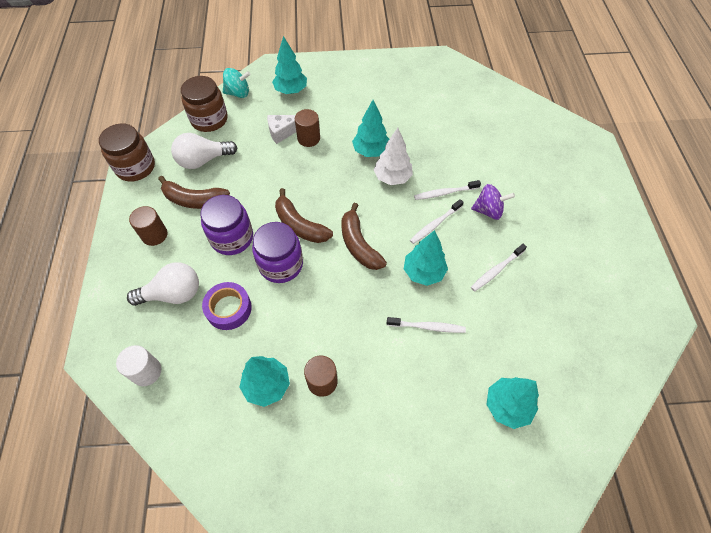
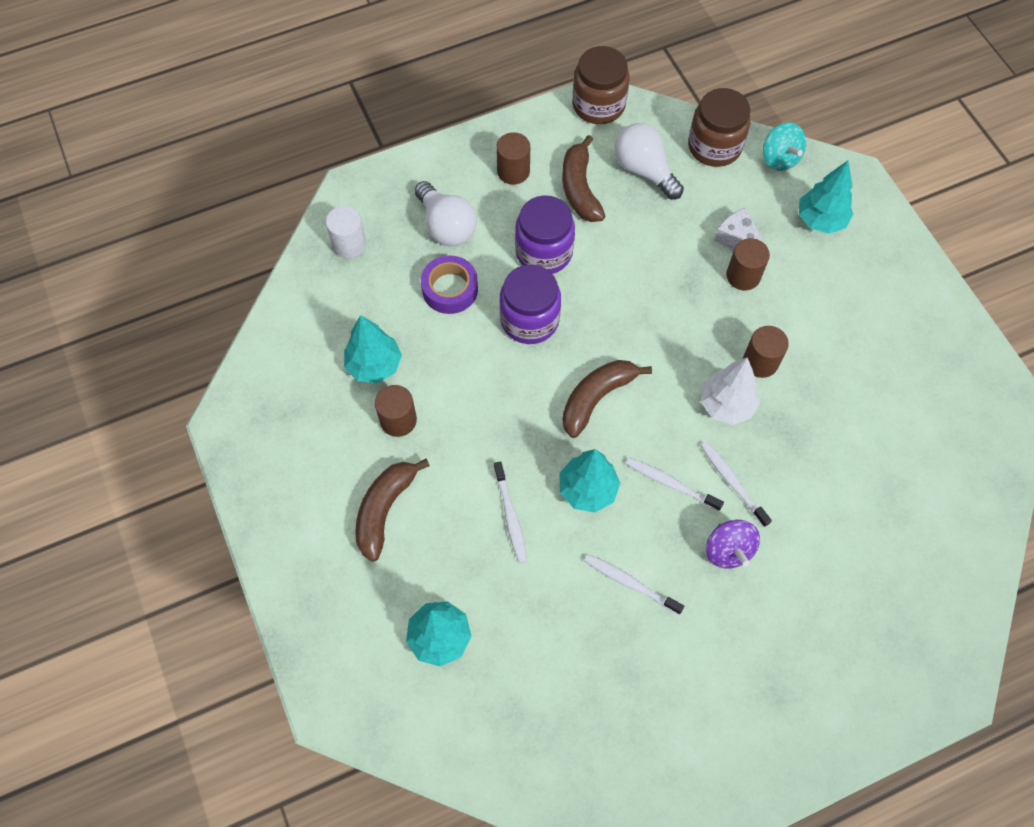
camera: 70 degrees right, 5 degrees up
(300, 225) = (595, 319): brown banana -> brown banana (384, 510)
(371, 151) = (760, 362): turquoise tree -> brown cylinder

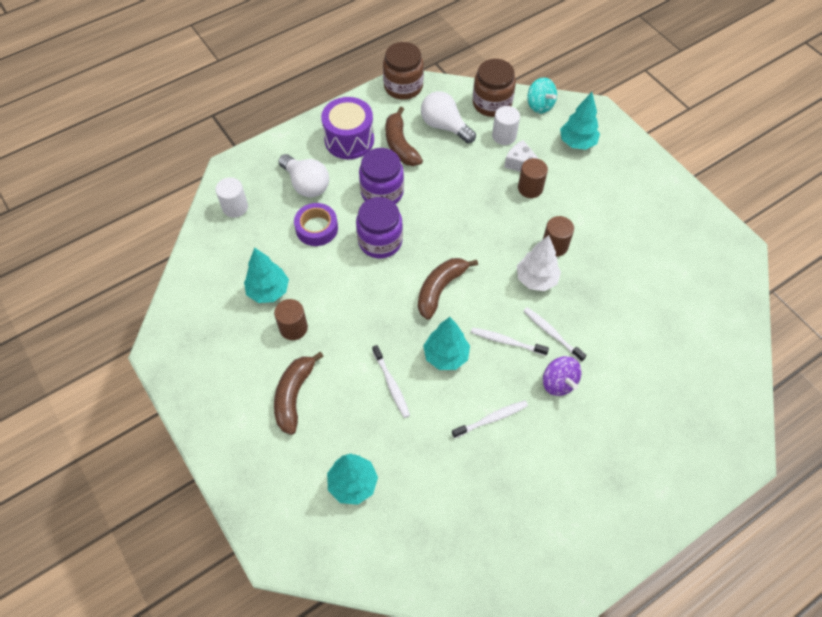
camera: 10 degrees left, 5 degrees down
(513, 171) = (349, 140): brown cylinder -> purple drum
(630, 583) = (491, 419): white toothbrush -> white toothbrush turned 135 degrees clockwise
(722, 196) = (504, 136): none -> white cylinder

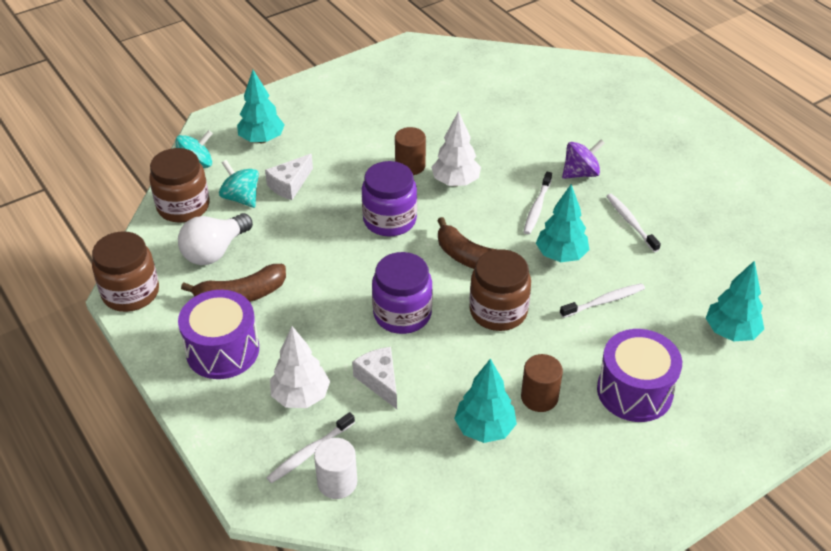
camera: 90 degrees left, 15 degrees down
(294, 396) = (634, 391): brown banana -> purple drum
(306, 184) = (300, 396): white light bulb -> white tree
(316, 228) = (379, 381): purple tape -> white cheese
(381, 305) = (498, 311): none -> brown jar
(382, 192) = (322, 313): purple jar -> purple jar (389, 220)
(504, 136) = (241, 198): white cylinder -> turquoise spinning top
(530, 188) = (327, 180): brown cylinder -> none
(552, 334) = (523, 174): white toothbrush -> white toothbrush (310, 452)

